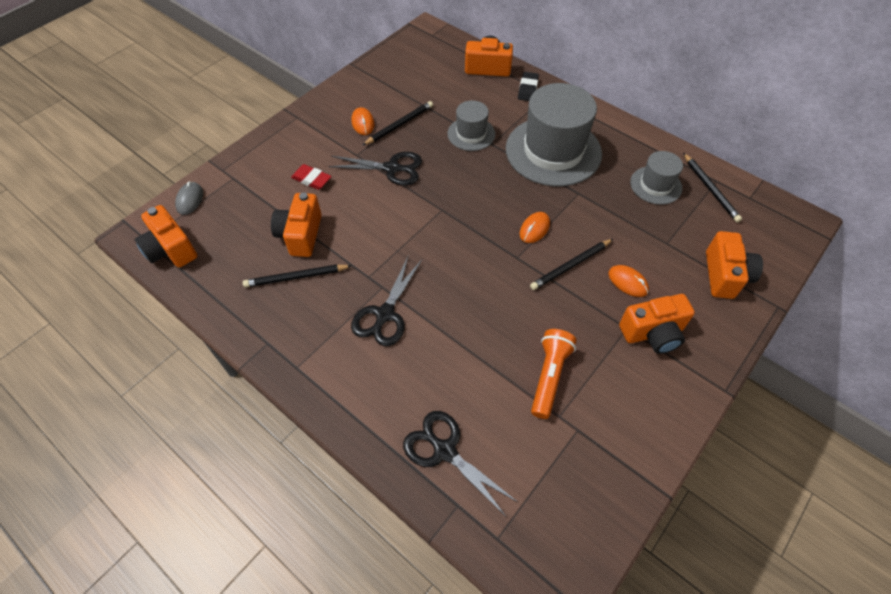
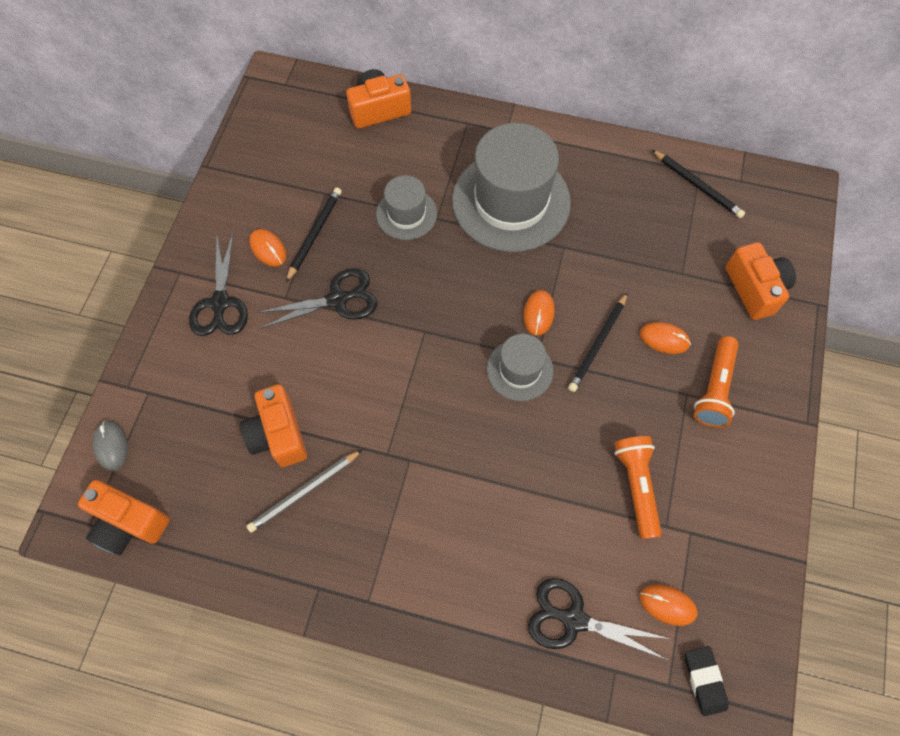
camera: 25 degrees left, 10 degrees up
(296, 277) = (304, 492): black pencil -> grey pencil
(311, 179) = (249, 354): red eraser -> none
(385, 315) = (430, 493): black scissors -> black scissors (220, 303)
(527, 89) = (441, 124): black eraser -> black eraser (704, 680)
(529, 475) = (667, 605): none -> orange mouse
(653, 333) = (714, 389): orange camera -> orange flashlight
(655, 185) = (640, 203): grey hat -> grey hat (519, 370)

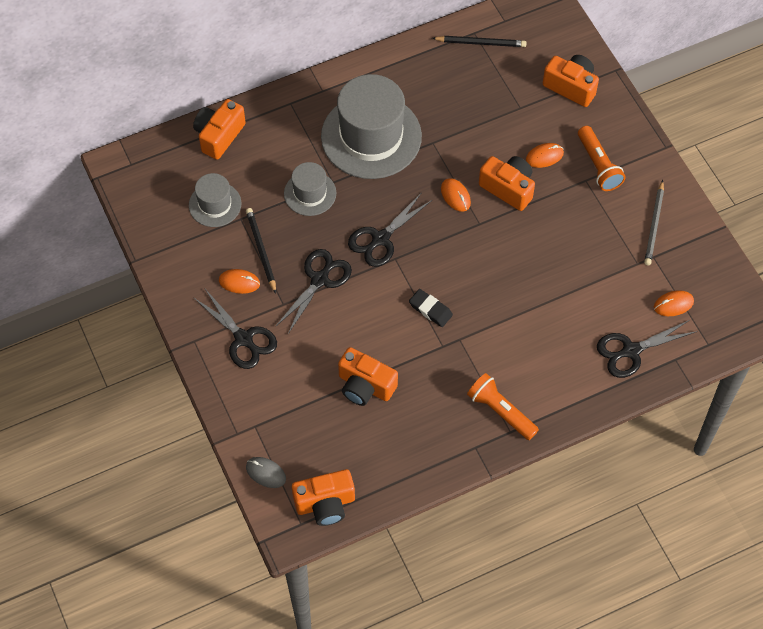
camera: 40 degrees left, 5 degrees down
(304, 492) = (414, 404): grey pencil -> grey pencil (654, 225)
(428, 302) = (380, 239): none -> black scissors
(519, 370) = (475, 238): grey hat -> grey hat (215, 204)
(598, 344) = (508, 188): black pencil -> orange camera
(636, 486) = (602, 254): orange flashlight -> orange flashlight (500, 411)
(704, 680) = (724, 327): black eraser -> black eraser (430, 309)

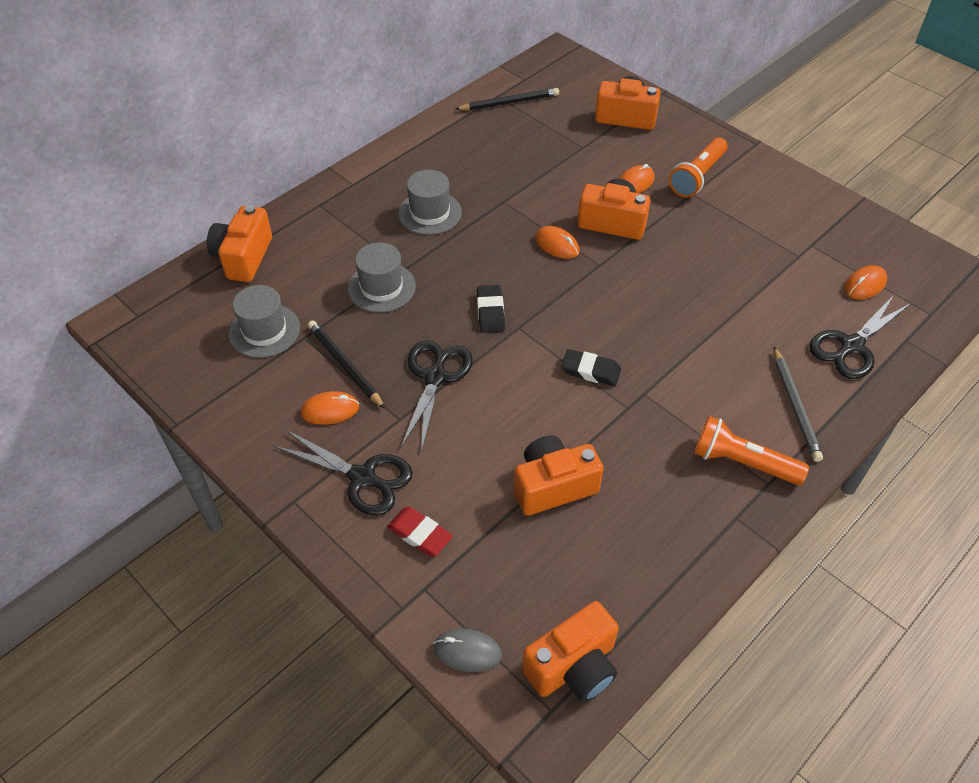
camera: 20 degrees left, 10 degrees down
(265, 390) = (419, 534): none -> red eraser
(365, 386) = (553, 486): orange camera -> orange camera turned 150 degrees clockwise
(371, 136) = (430, 213): grey hat -> grey hat, size x0.51
(380, 239) = (490, 312): black scissors -> black eraser
(598, 165) = (697, 177): orange flashlight -> orange flashlight turned 75 degrees clockwise
(654, 225) = (792, 215): grey pencil -> grey pencil (795, 406)

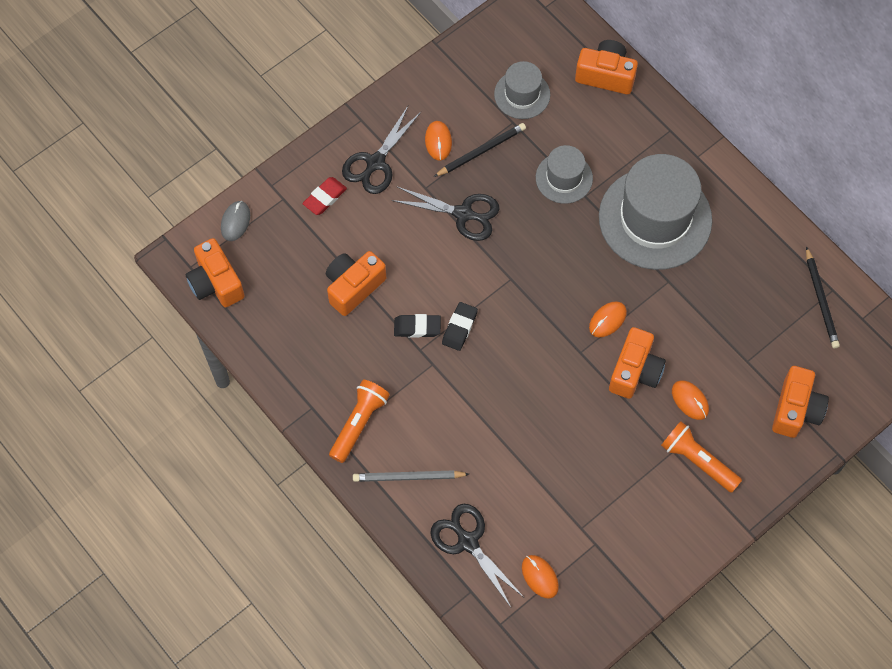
camera: 95 degrees right, 15 degrees up
(430, 213) = (655, 218): grey hat -> grey hat, size x1.96
(490, 312) = (530, 259): black eraser -> black eraser (417, 327)
(553, 486) = (353, 287): orange camera -> orange camera turned 120 degrees counterclockwise

